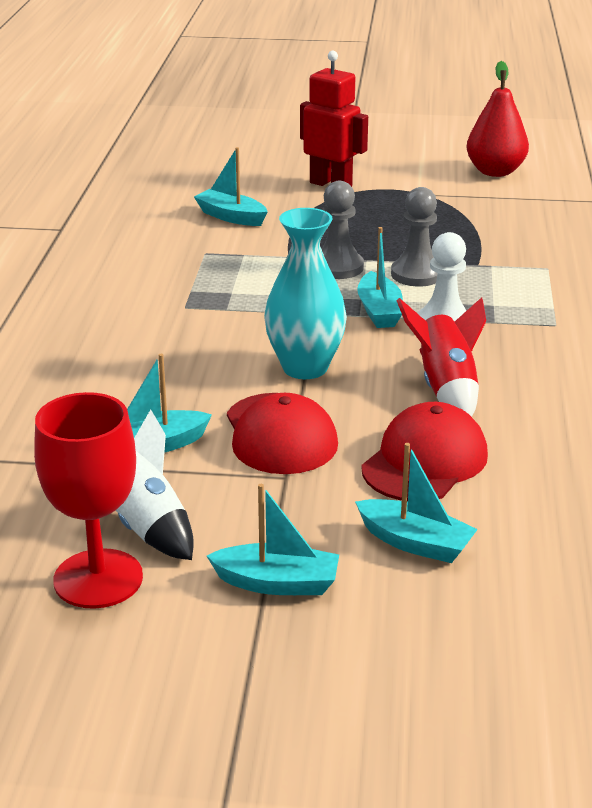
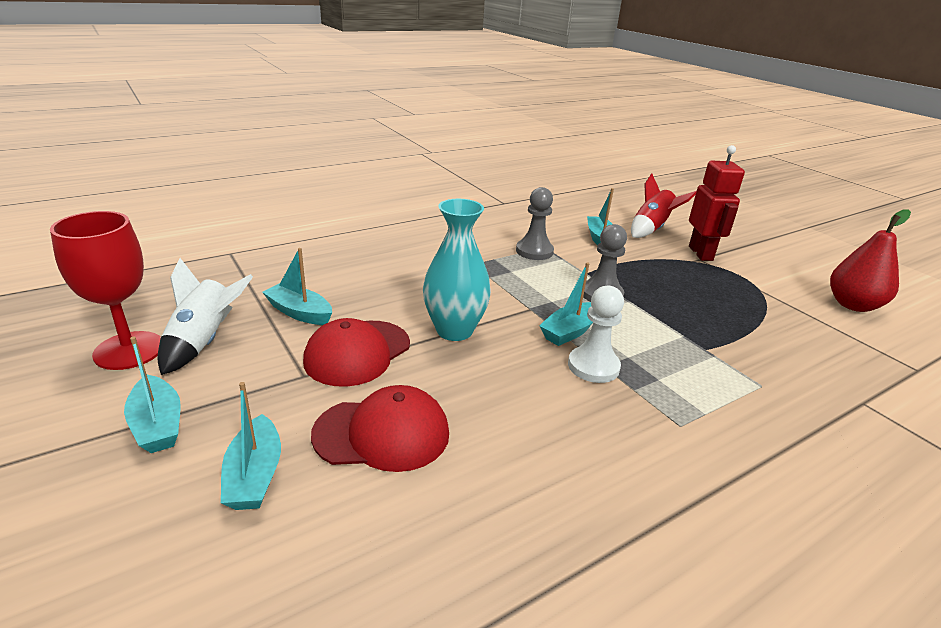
camera: 50 degrees right, 0 degrees up
(417, 274) = (645, 328): grey pawn -> grey pawn (534, 251)
(446, 388) = (502, 403): red rocket -> red rocket (652, 229)

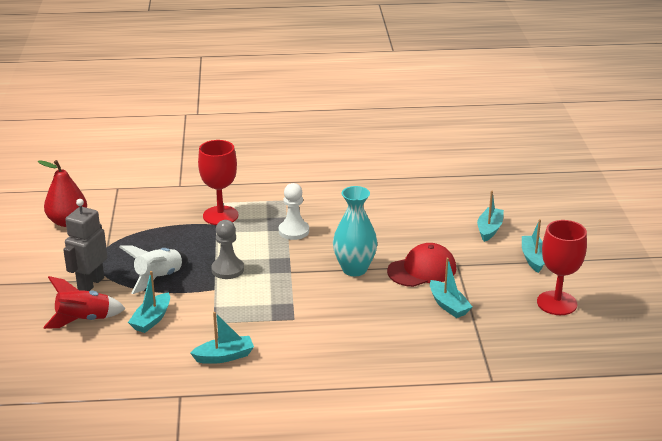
camera: 150 degrees left, 0 degrees up
(204, 341) = (512, 298): white rocket -> white rocket (158, 278)
(382, 433) = (428, 230): red cap -> none
(534, 251) = (229, 319): grey pawn -> none
(570, 331) = (283, 251): turquoise boat -> turquoise boat (224, 356)
(701, 253) = (90, 284): red robot -> grey robot
(720, 363) = (220, 216): none -> red goblet

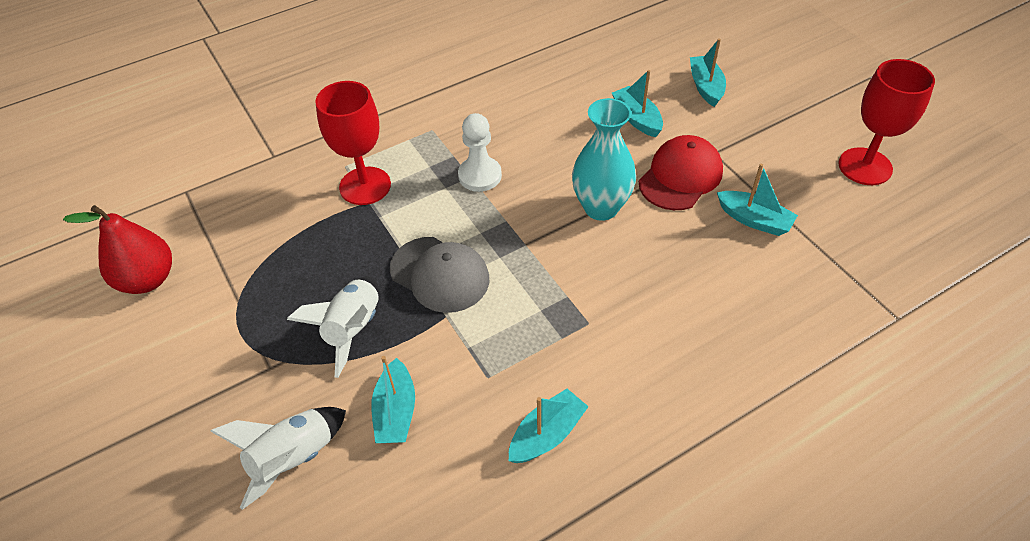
camera: 25 degrees left, 20 degrees up
(83, 320) = (293, 459): red rocket -> white rocket
(90, 284) = (258, 383): grey robot -> none
(227, 269) = (440, 274): grey pawn -> grey cap
(533, 258) = (787, 111): turquoise boat -> turquoise boat (637, 118)

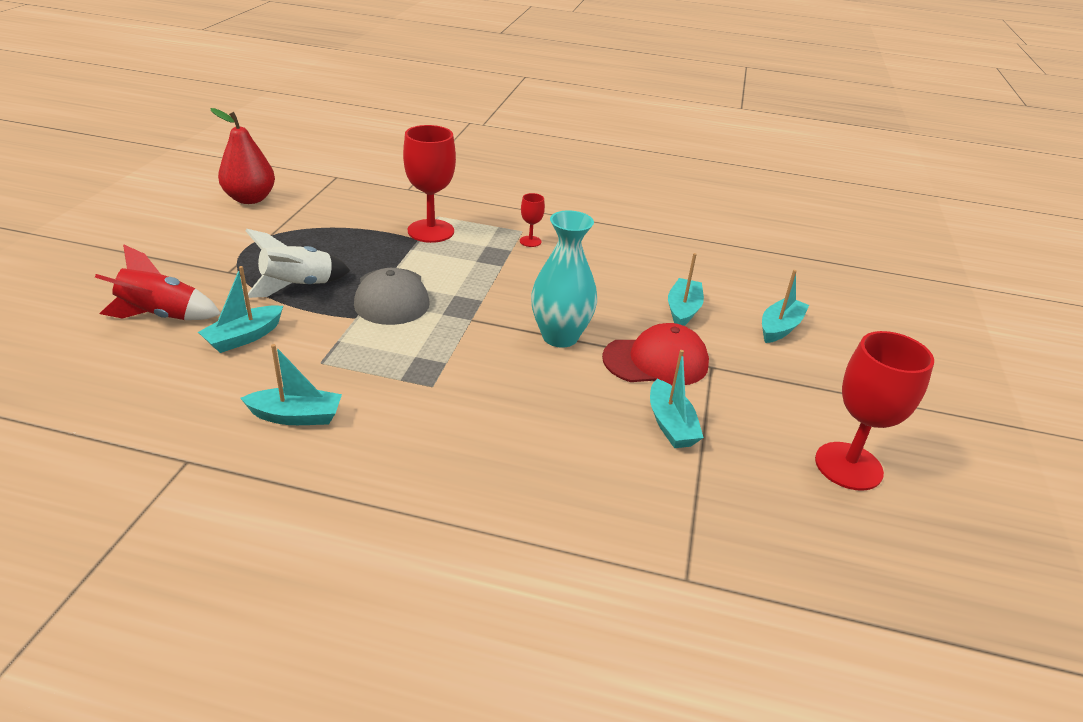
camera: 40 degrees right, 15 degrees down
(293, 459) = (161, 316): white rocket -> red rocket
(453, 135) = (530, 241): none -> red goblet
(480, 175) = (509, 269): white pawn -> none

